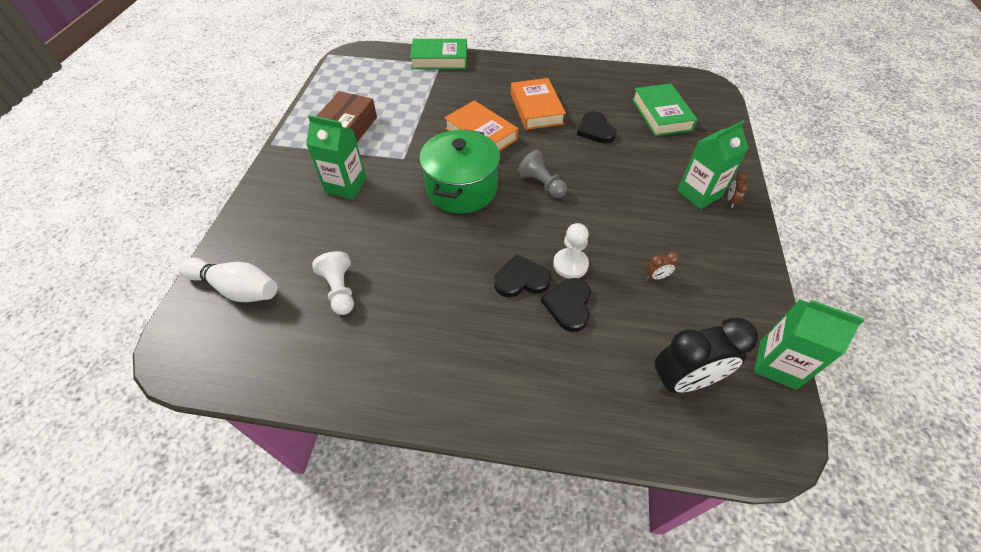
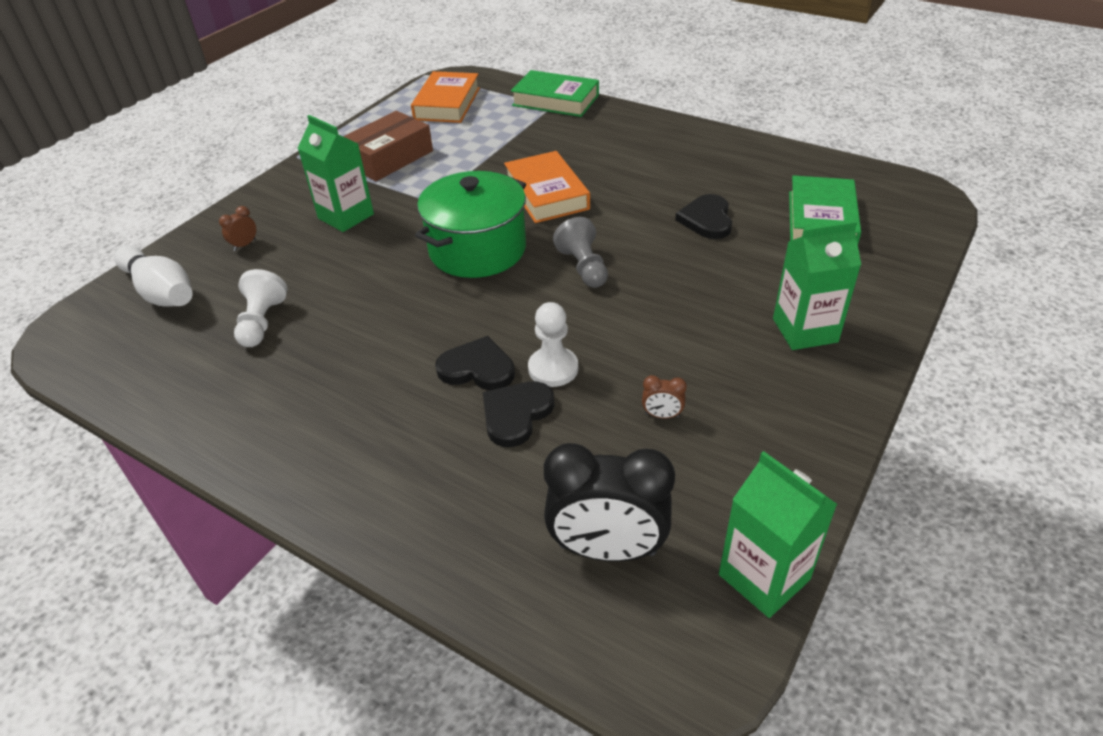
camera: 25 degrees right, 10 degrees down
(536, 109) = (642, 179): orange book -> orange book (447, 104)
(731, 201) = (849, 351): brown clock -> brown clock (244, 245)

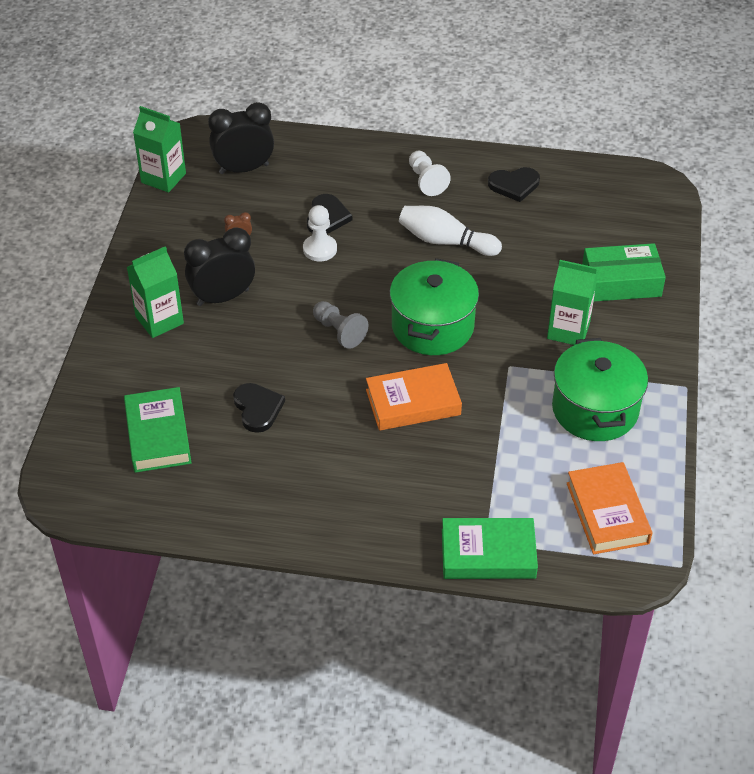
camera: 155 degrees right, 5 degrees up
(161, 292) = (635, 230): white bowling pin -> white bowling pin (445, 241)
(244, 245) = (621, 282): brown clock -> green box
(262, 322) = (538, 228): white pawn -> white pawn (426, 181)
(389, 158) = (595, 409): brown box -> green pot
(477, 368) = (368, 237): black heart -> black heart (514, 185)
(546, 194) = (413, 402): orange book -> orange book turned 60 degrees counterclockwise
(712, 338) = (223, 297): none -> black clock

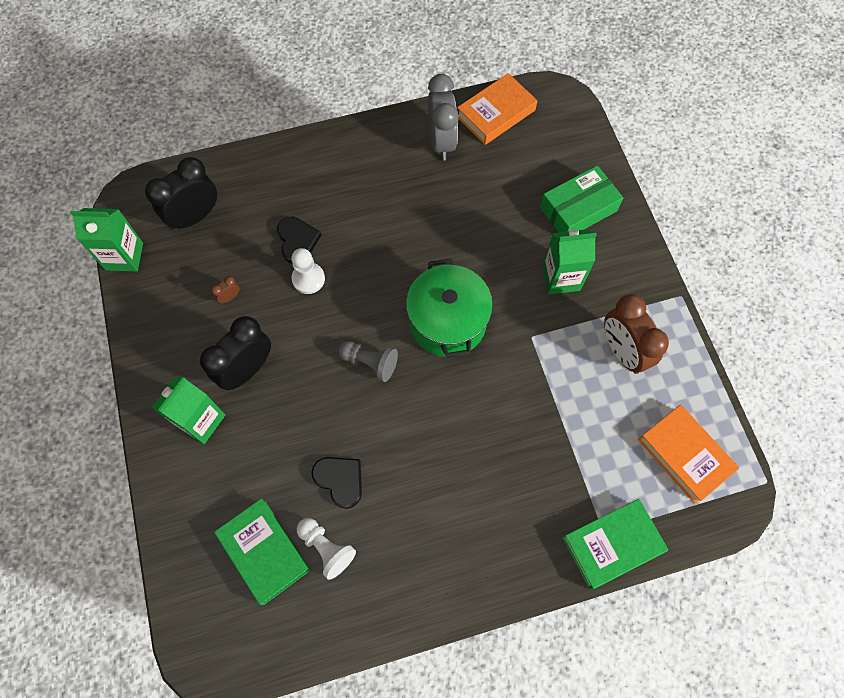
camera: 25 degrees left, 20 degrees up
(413, 402) = (471, 411): orange book -> orange book (496, 113)
(426, 181) = (365, 166): white pawn -> white pawn (326, 548)
(445, 241) = (413, 226): white bowling pin -> none
(514, 185) = (441, 142): black heart -> grey clock
(595, 409) = (622, 351): green pot -> brown clock

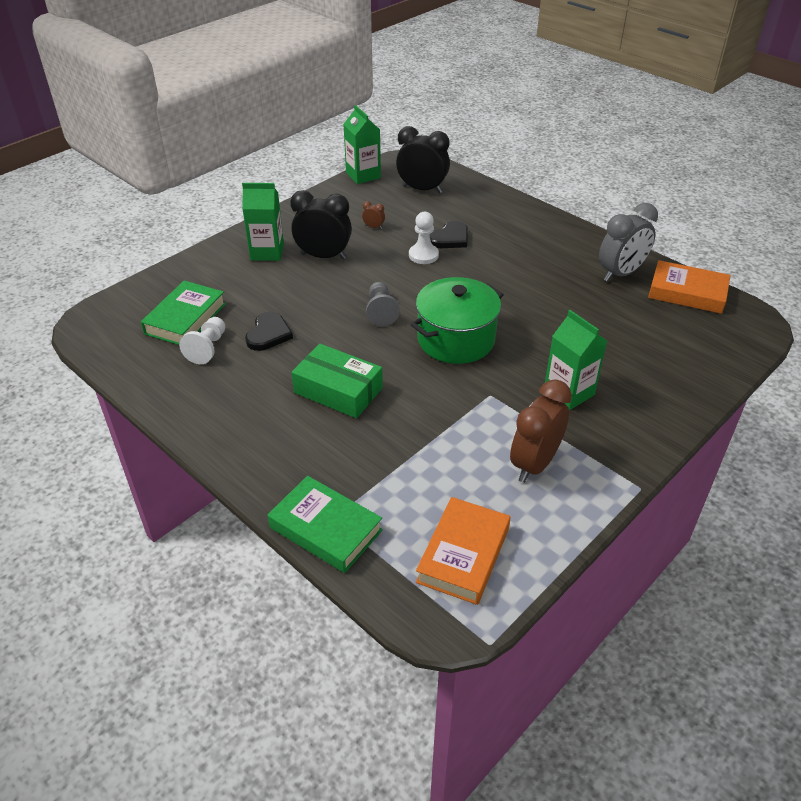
camera: 60 degrees right, 25 degrees down
(578, 209) = (652, 378): green box -> green box (338, 390)

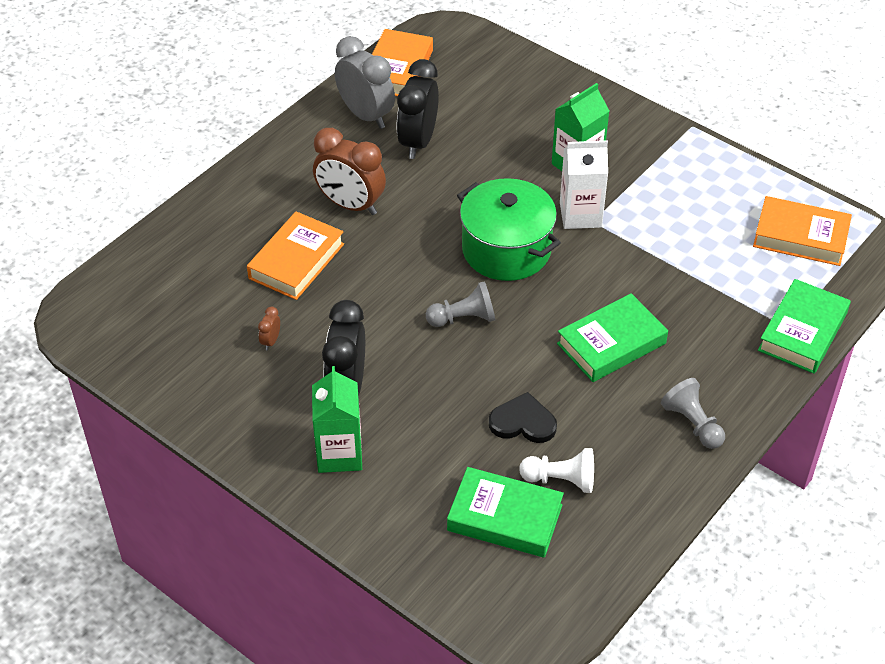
camera: 95 degrees left, 5 degrees up
(236, 429) = (692, 424): none -> grey pawn
(338, 390) = (611, 343): green box -> green book
(363, 175) = (120, 367): green carton -> none
(422, 189) = (167, 295): black clock -> black clock (418, 142)
(423, 255) = (338, 285): white pawn -> none
(450, 238) = (296, 261): black heart -> orange book
(499, 388) = (580, 215): none -> white carton
(534, 464) = (681, 191): brown clock -> brown clock (350, 205)

